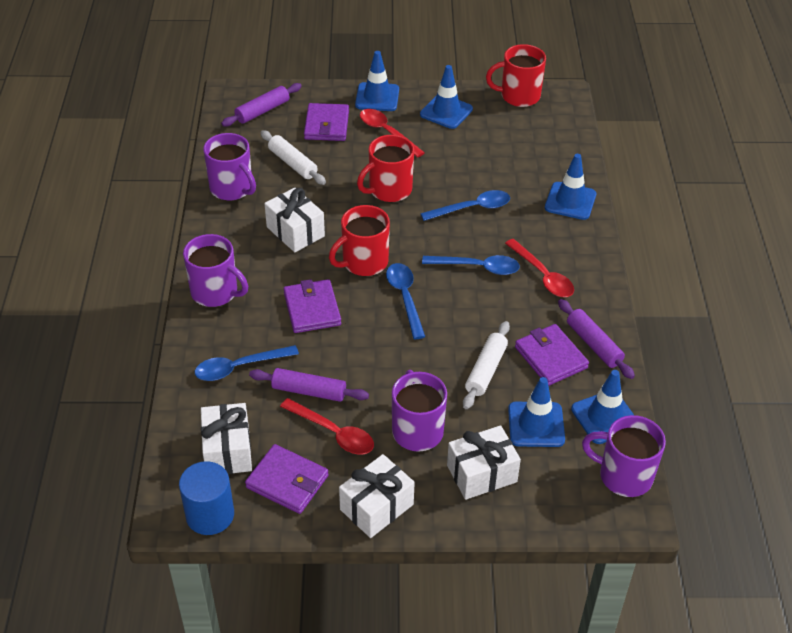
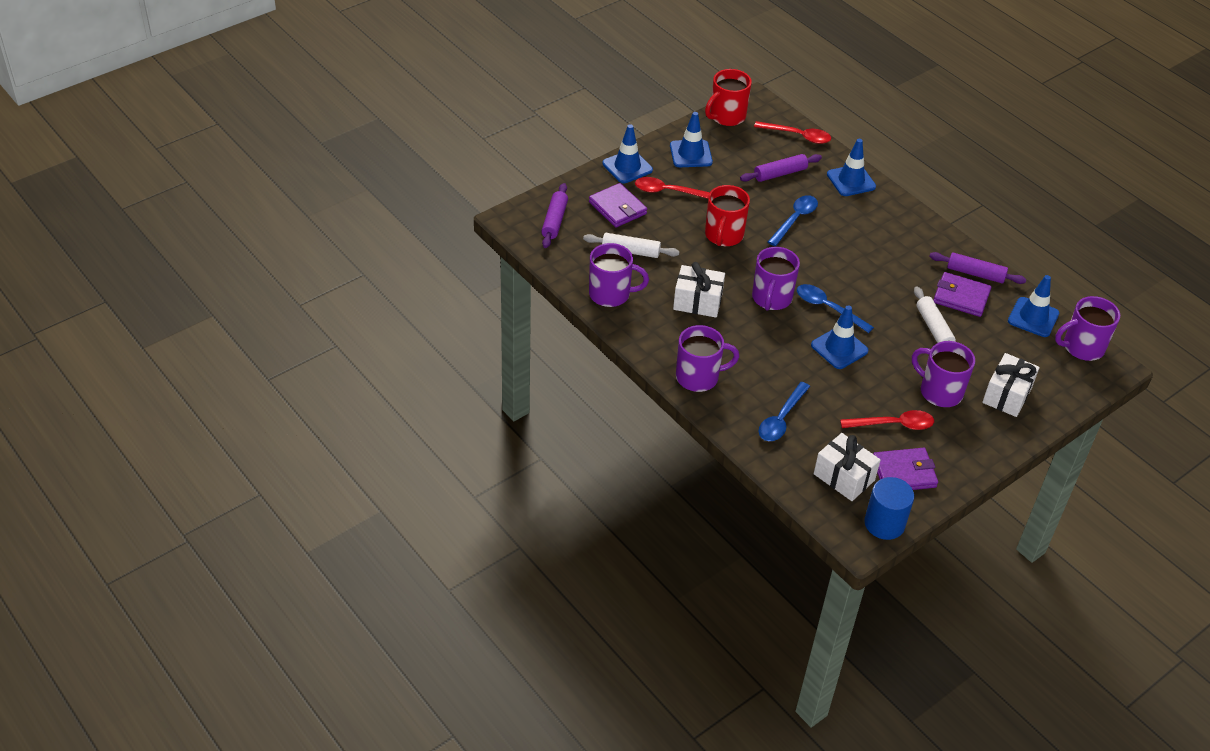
camera: 40 degrees left, 0 degrees up
(309, 391) = (845, 407): purple rolling pin -> purple rolling pin (780, 174)
(312, 309) = (778, 351): purple wallet -> none
(363, 262) = (771, 298): red mug -> purple mug
(376, 507) = (973, 454): white gift -> none
(478, 267) = (848, 260): blue spoon -> none
(536, 424) = (1001, 345): blue traffic cone -> blue traffic cone (839, 348)
(543, 276) = (894, 244): red spoon -> red spoon (798, 136)

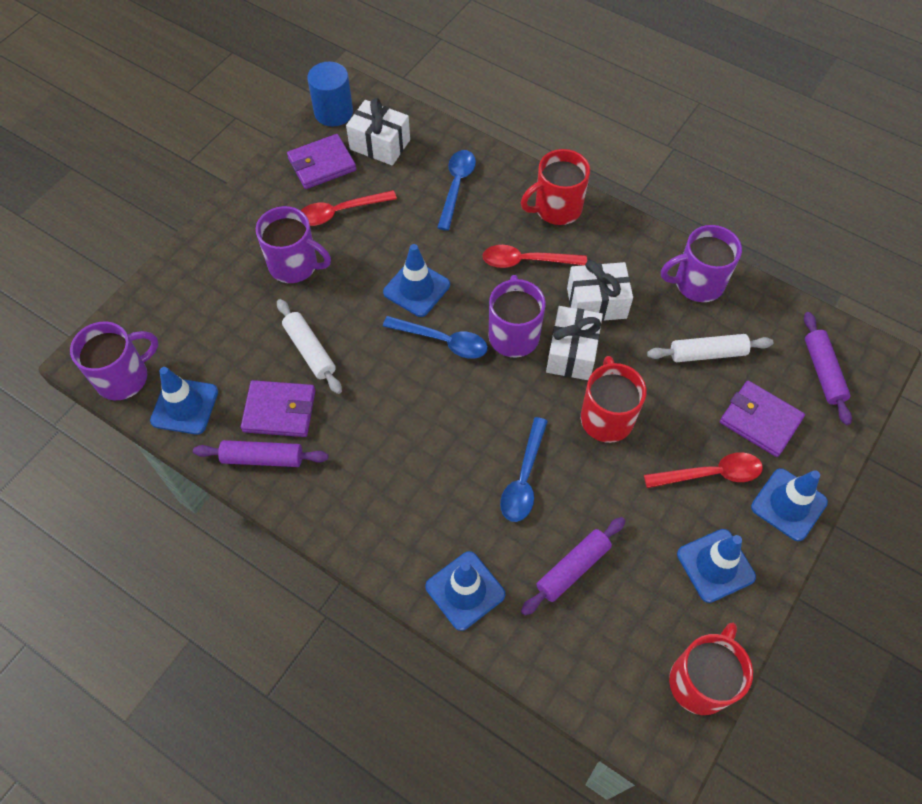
camera: 165 degrees right, 15 degrees up
(698, 377) = (556, 208): purple mug -> red mug
(798, 136) = (573, 672): red spoon -> red spoon (526, 261)
(1007, 395) = (218, 282): white gift -> white gift (572, 353)

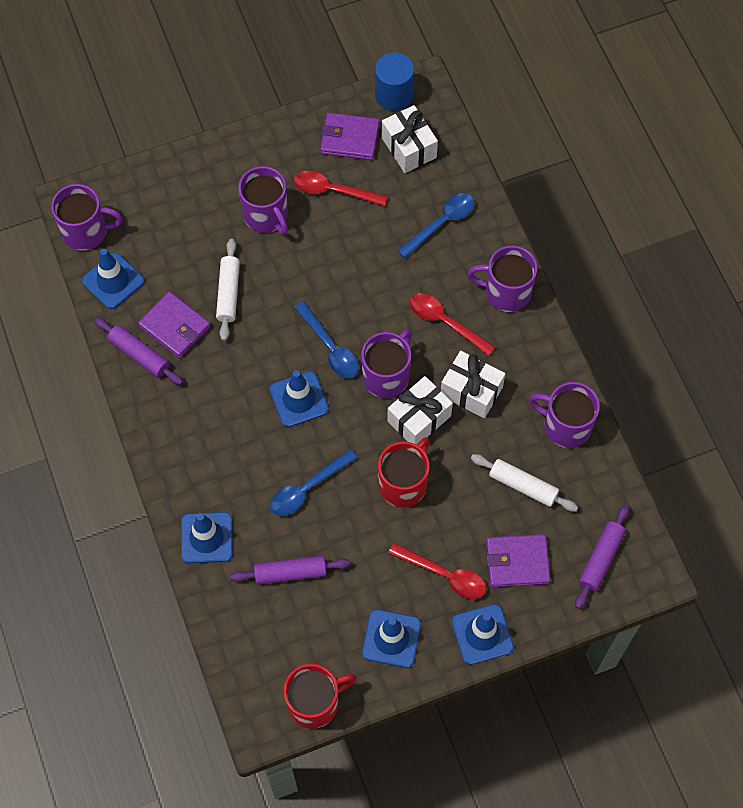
camera: 35 degrees right, 5 degrees up
(416, 288) = (343, 292): blue traffic cone -> blue traffic cone (299, 399)
(556, 208) = (506, 292): red mug -> purple mug
(760, 420) = (517, 562): purple wallet -> purple wallet turned 75 degrees counterclockwise

